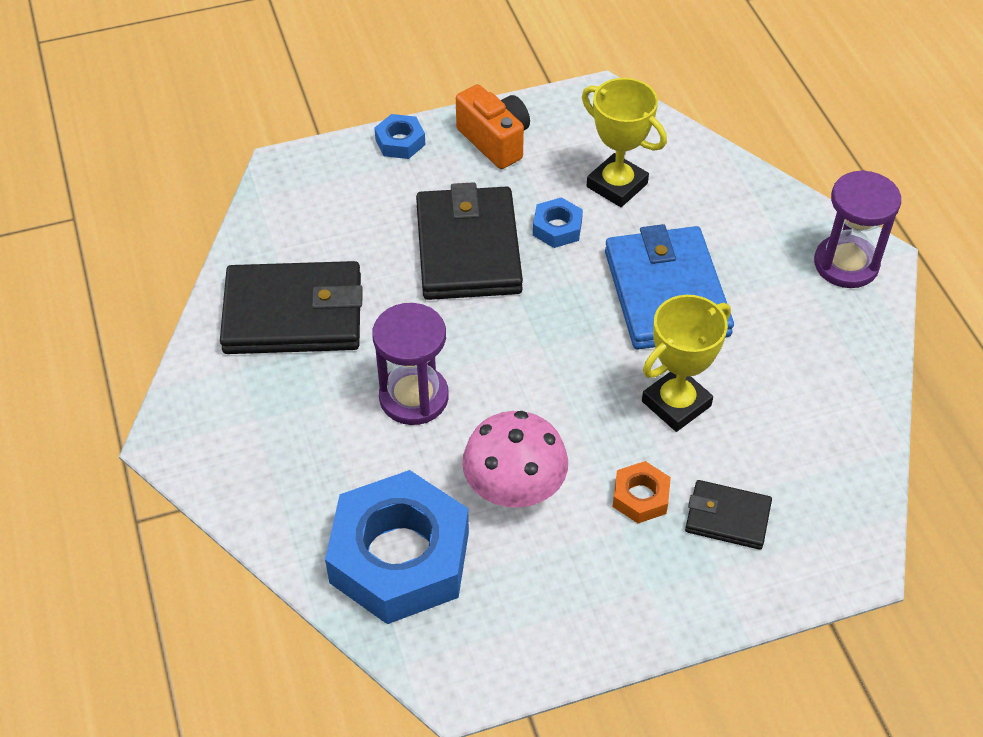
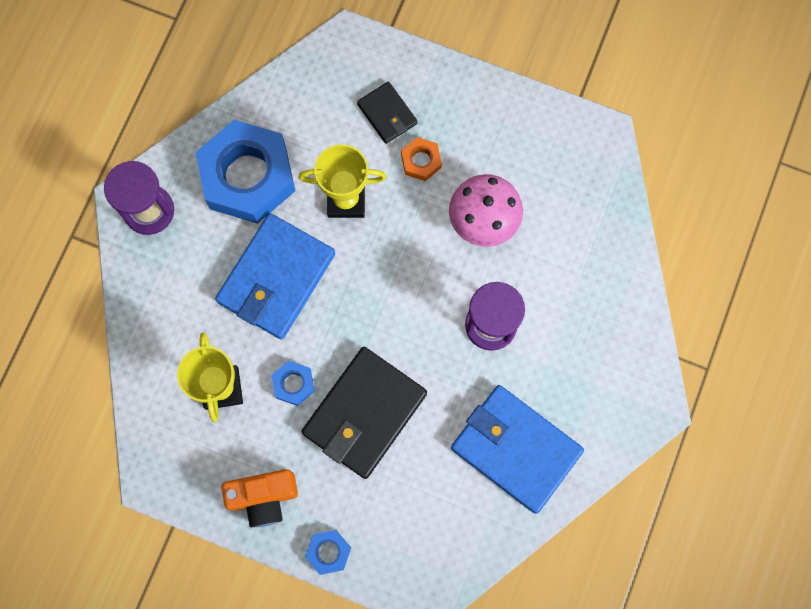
camera: 140 degrees left, 25 degrees up
(293, 314) = (516, 449): black wallet -> blue wallet
(399, 557) = (579, 228): blue nut -> blue nut (248, 177)
(495, 141) = (264, 497): orange camera -> orange camera turned 105 degrees counterclockwise

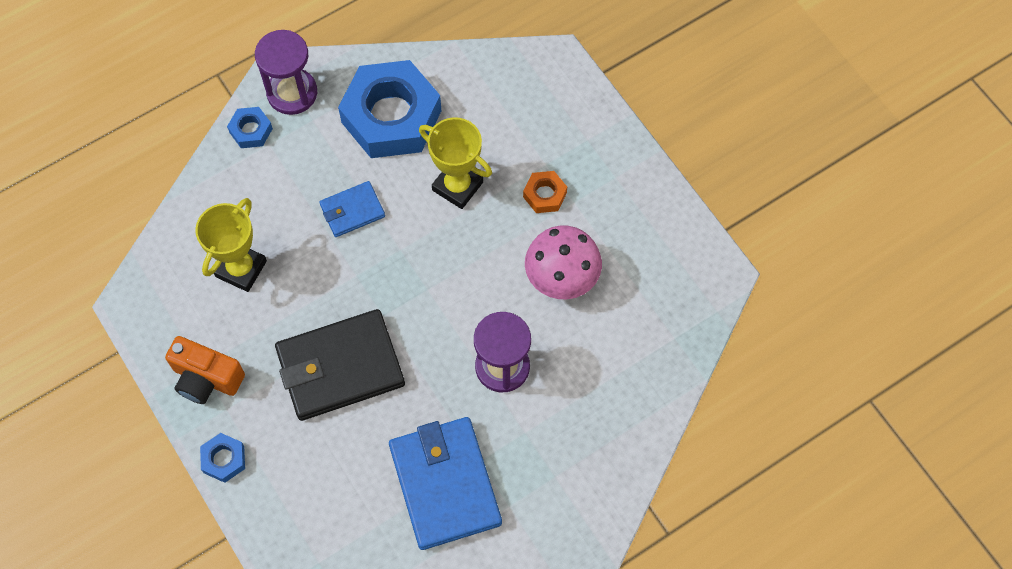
camera: 35 degrees right, 10 degrees down
(276, 278) = (352, 211): blue wallet -> blue wallet, size x0.52
(293, 384) = (301, 304): blue nut -> blue nut (251, 130)
(387, 114) = (545, 139): black wallet -> none

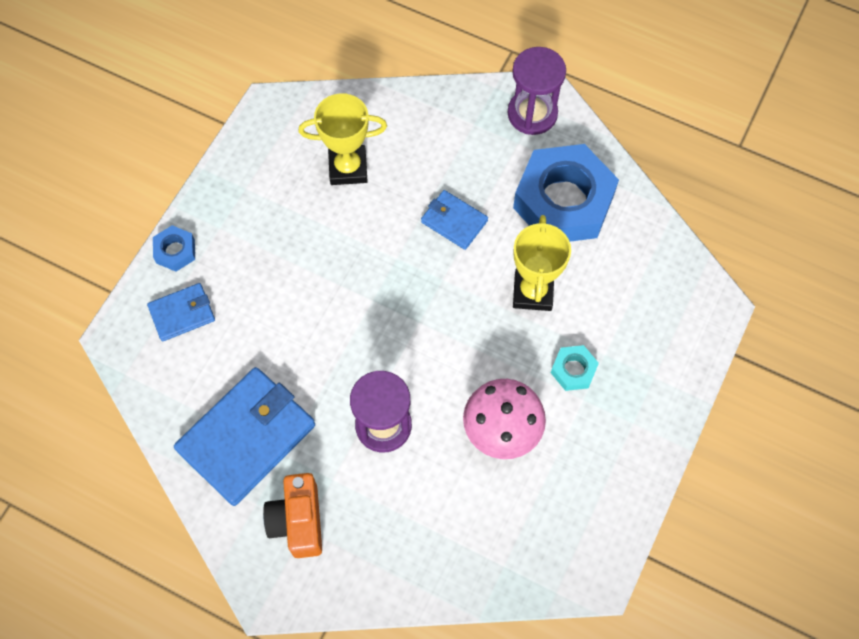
camera: 60 degrees right, 0 degrees up
(206, 378) = (237, 198): orange camera -> orange camera (298, 521)
(251, 130) = (476, 103): blue nut -> none
(291, 483) = (182, 313): none -> blue wallet
(340, 367) = (305, 293): black wallet -> none
(545, 195) = (573, 370): orange nut -> turquoise nut

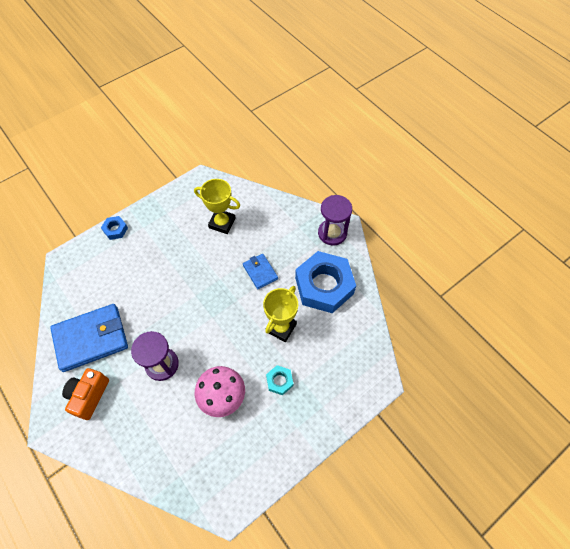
camera: 25 degrees right, 5 degrees down
(182, 313) = (100, 261): blue wallet -> none

